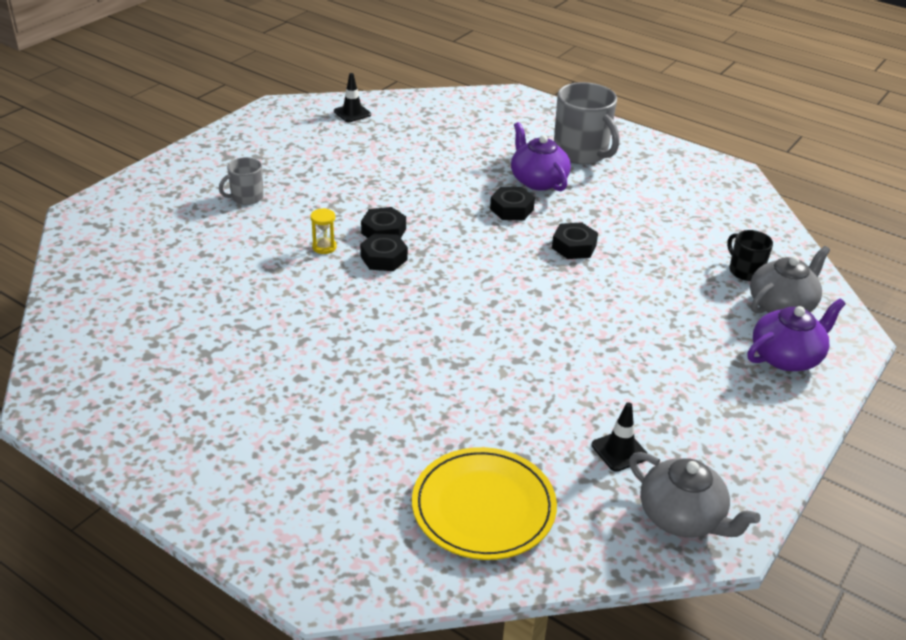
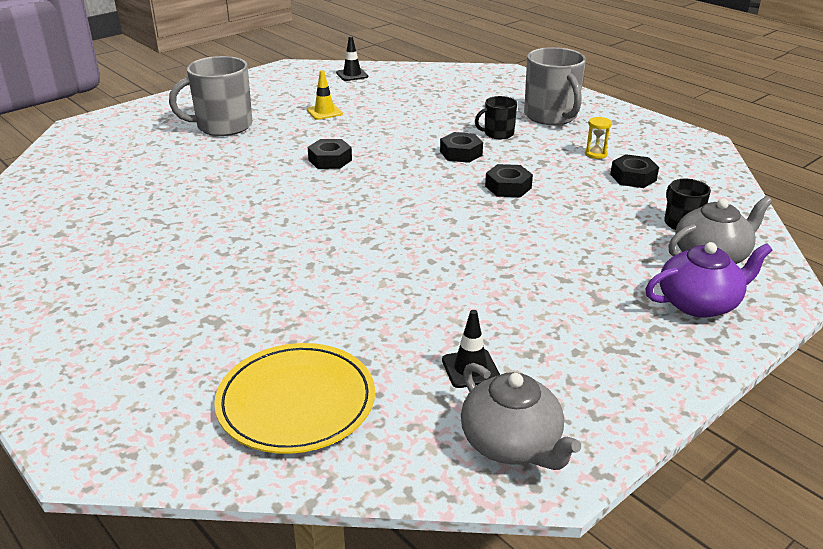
camera: 15 degrees right, 5 degrees down
(246, 197) = (222, 126): grey mug -> grey mug, size x1.87
(324, 247) = (268, 167): yellow hourglass -> yellow hourglass (595, 154)
(347, 168) = (324, 112): none -> yellow traffic cone
(383, 258) = (318, 180): black nut -> black nut (633, 177)
(538, 180) = (498, 134): purple teapot -> black mug

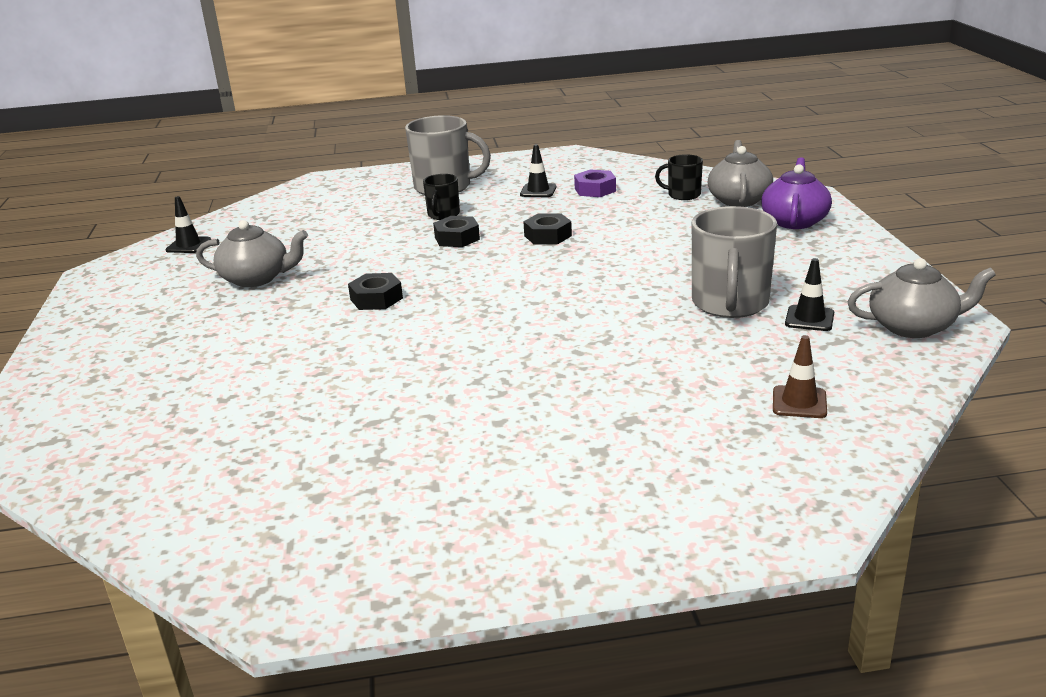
camera: 55 degrees left, 5 degrees down
(222, 126) = (190, 341): grey mug -> grey mug (730, 303)
(296, 402) = (799, 402): yellow plate -> brown traffic cone
(324, 112) = (257, 278): yellow traffic cone -> grey teapot
(595, 154) = (538, 191): yellow hourglass -> black traffic cone
(633, 177) = (595, 190): black nut -> purple nut

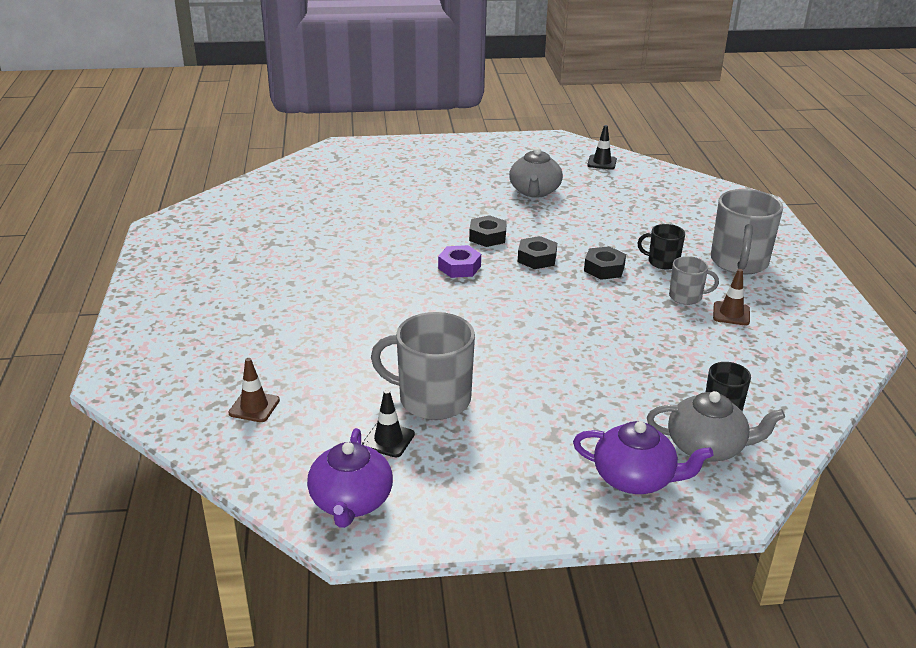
camera: 90 degrees right, 5 degrees up
(510, 206) = (686, 296): none -> grey mug
(538, 191) = (731, 314): black traffic cone -> brown traffic cone
(548, 236) = (605, 314): black nut -> black nut (537, 258)
(595, 190) = (736, 349): purple nut -> purple nut (459, 267)
(913, 326) = (351, 502): grey teapot -> purple teapot

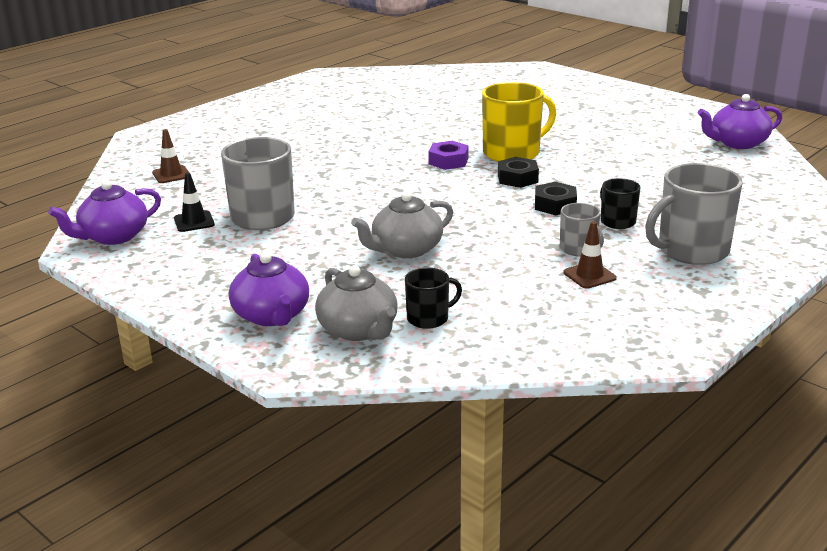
camera: 50 degrees right, 5 degrees down
(487, 236) = (513, 153): black nut -> yellow mug
(534, 191) = (622, 141): grey teapot -> grey teapot (405, 249)
(602, 162) = (737, 143): black traffic cone -> purple teapot

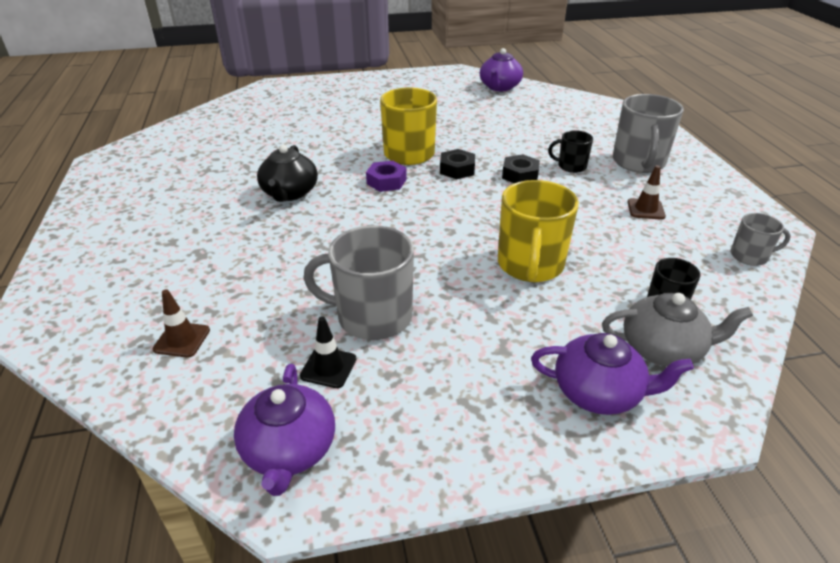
camera: 55 degrees left, 10 degrees up
(374, 138) = (289, 193): none -> black teapot
(405, 249) = (530, 265): grey teapot -> yellow mug
(579, 249) = (600, 196): grey mug -> grey mug (750, 256)

